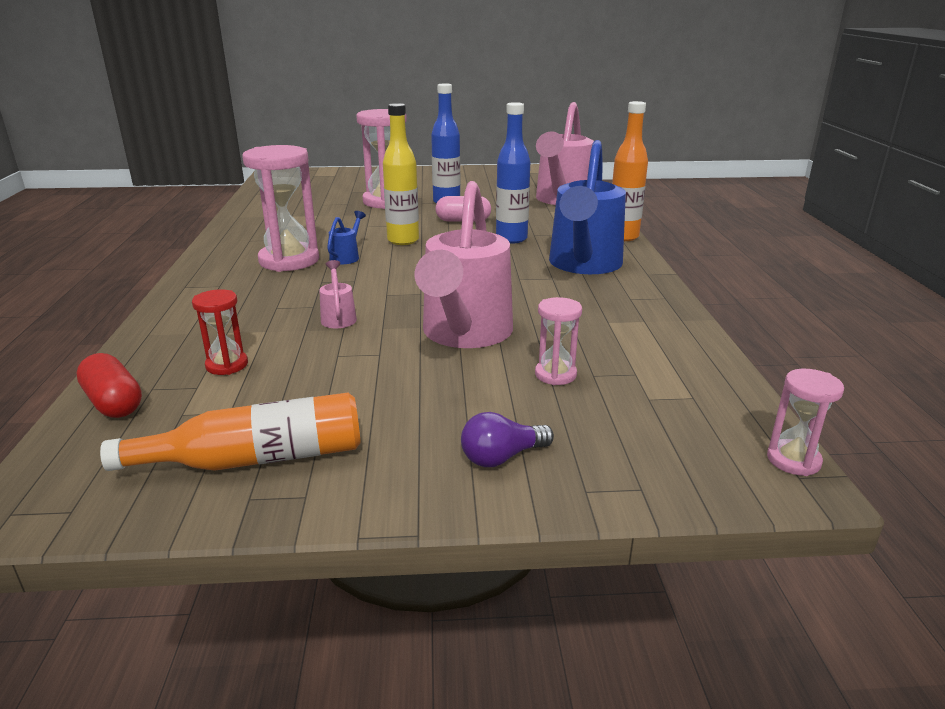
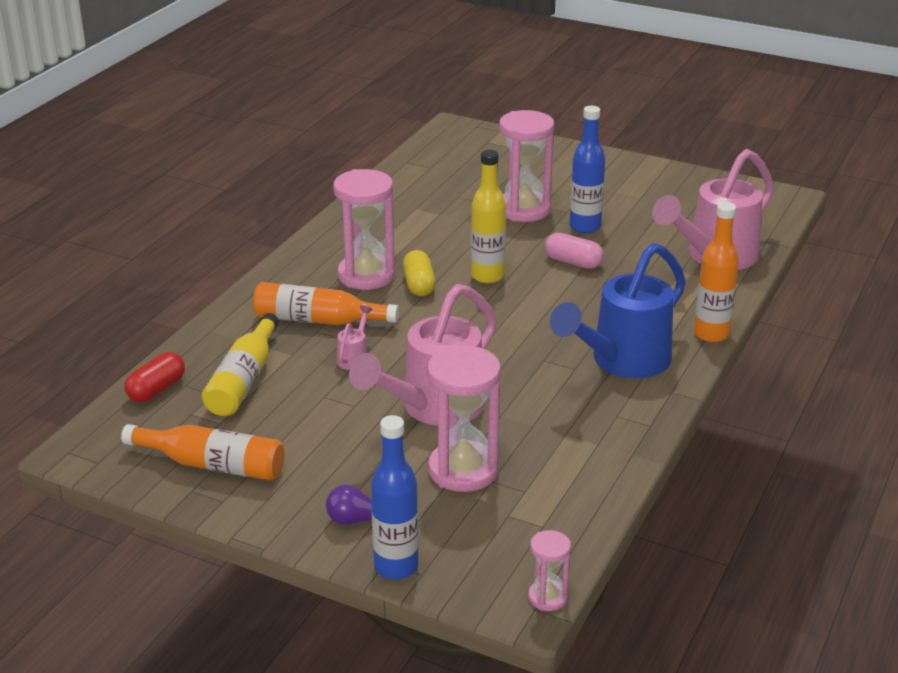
camera: 30 degrees right, 5 degrees up
(114, 402) = (157, 389): red capsule -> red capsule turned 45 degrees clockwise
(227, 365) = (244, 380): red hourglass -> yellow bottle
(270, 299) = (318, 320): none -> orange bottle
(347, 257) = (419, 285): blue watering can -> yellow capsule
(511, 239) = (593, 304): blue bottle -> blue bottle (396, 567)
(555, 374) = (463, 470): pink hourglass -> pink hourglass, size x1.98

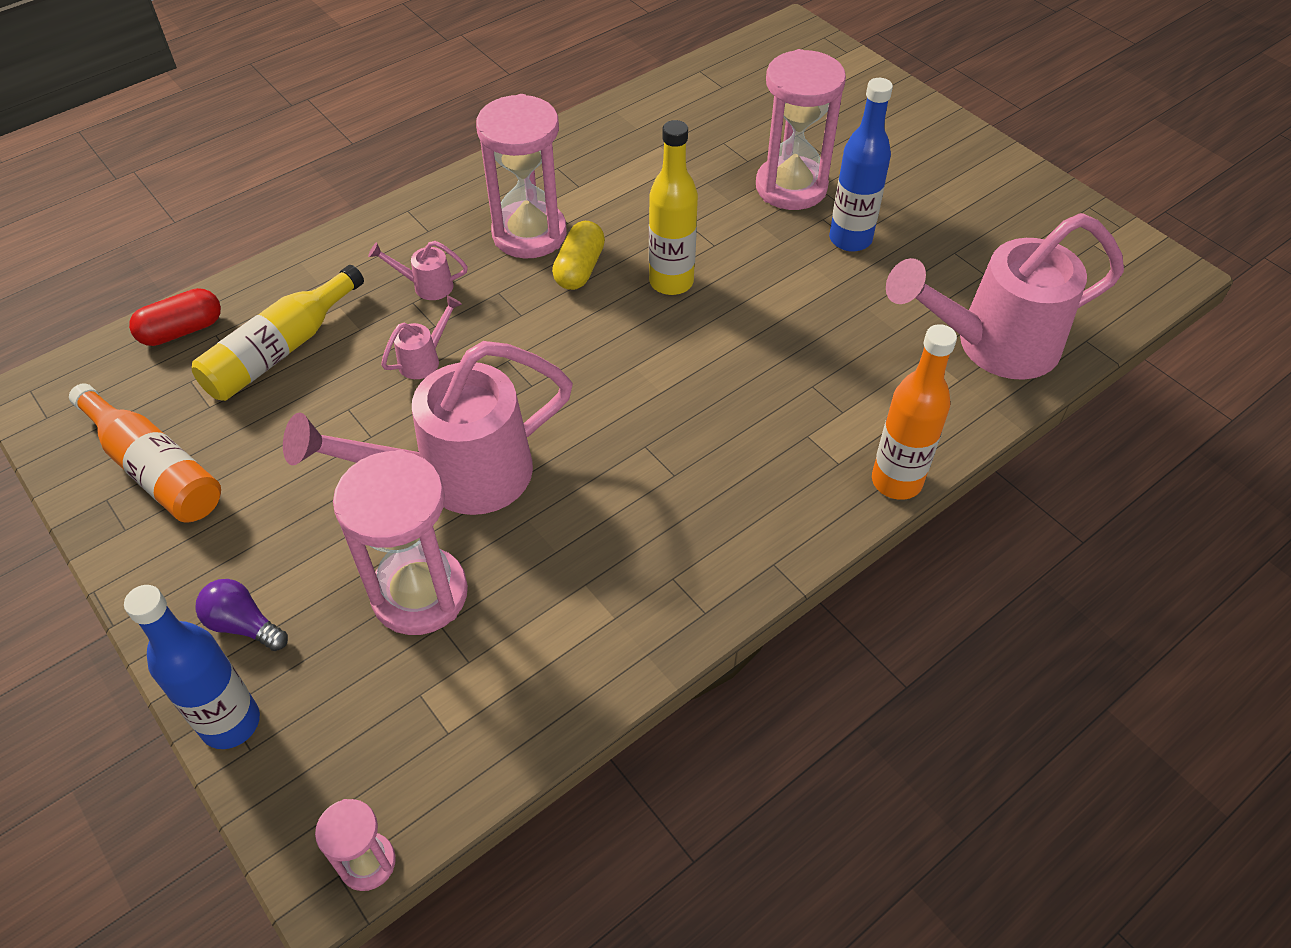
camera: 25 degrees right, 20 degrees up
(318, 320) = (426, 286): orange bottle -> pink watering can
(573, 262) = (795, 294): pink capsule -> none
(621, 362) = (742, 487): blue watering can -> none

